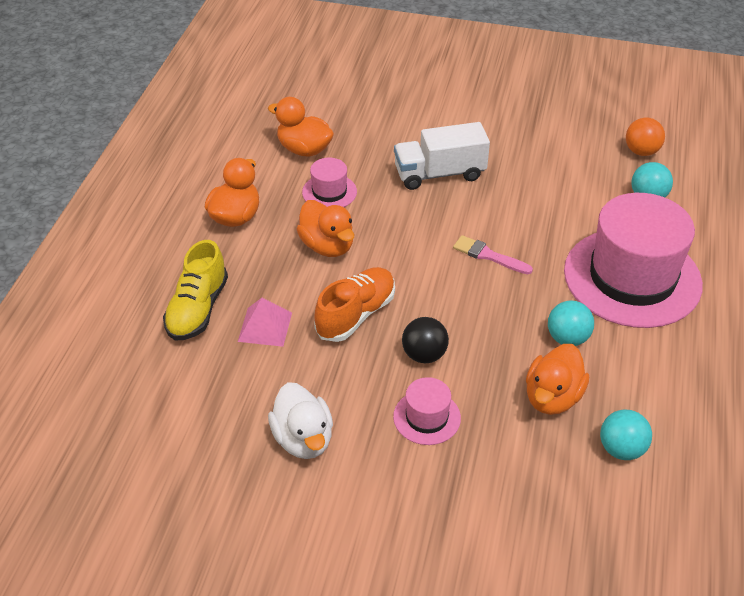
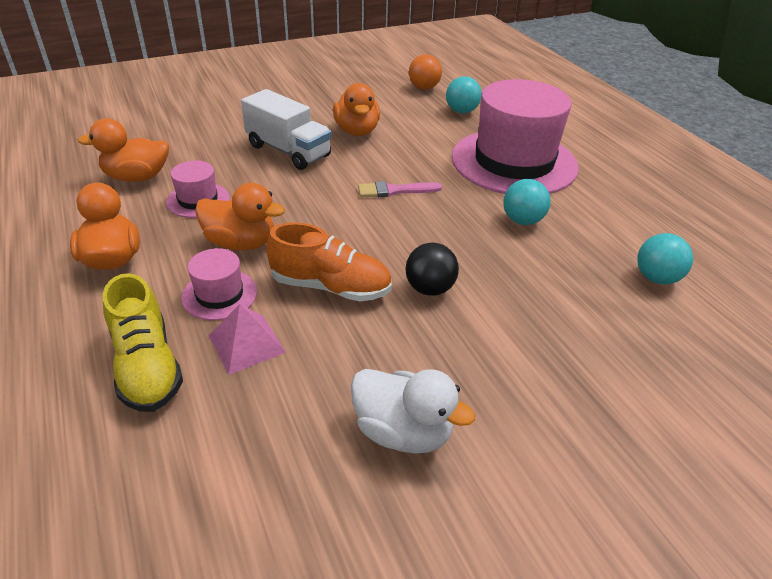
camera: 40 degrees left, 5 degrees down
(356, 315) = (331, 287): orange shoe -> orange shoe turned 105 degrees clockwise
(427, 417) = (492, 339): pink hat -> pink hat (219, 294)
(439, 174) = (288, 151): white truck -> white truck turned 90 degrees counterclockwise
(552, 397) = (565, 267): orange duck -> orange duck (357, 131)

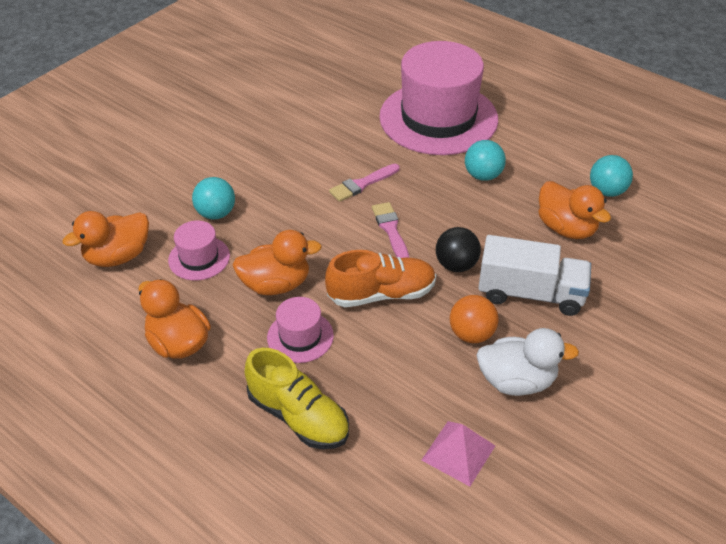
camera: 25 degrees left, 5 degrees up
(246, 343) = (357, 366): pink pyramid -> pink pyramid (458, 452)
(288, 151) = (235, 176): white truck -> white truck (530, 293)
(357, 131) = (279, 131): orange duck -> orange duck (566, 228)
(389, 235) = (390, 230): none -> pink brush
(424, 88) = (302, 58): orange ball -> orange ball (471, 334)
(461, 111) = (356, 75): turquoise ball -> turquoise ball (216, 213)

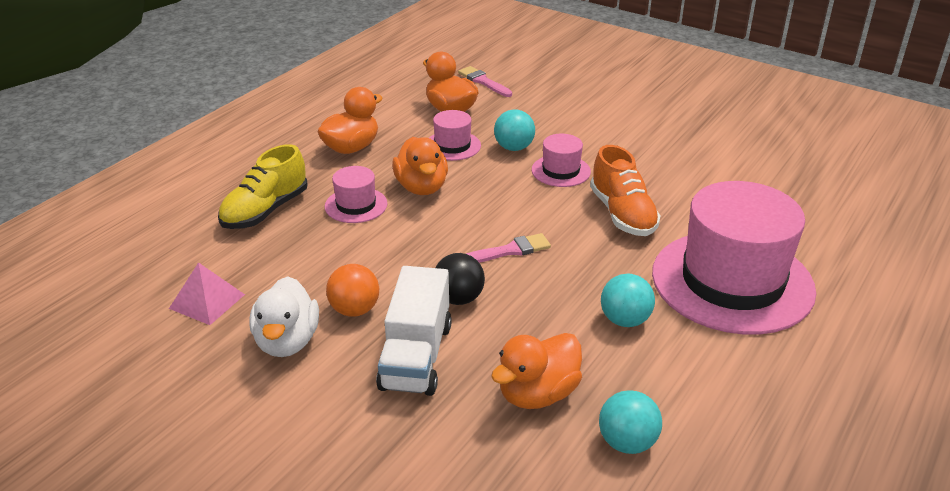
camera: 85 degrees right, 10 degrees down
(267, 186) = (561, 171): none -> pink hat
(362, 184) = (581, 228): pink brush -> pink brush (483, 81)
(381, 294) = (411, 248): orange shoe -> orange shoe (622, 214)

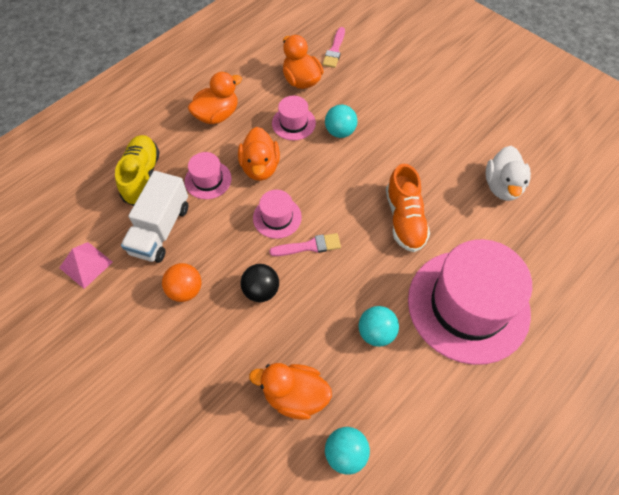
camera: 10 degrees right, 25 degrees up
(265, 211) = (142, 176): yellow shoe -> yellow shoe turned 135 degrees clockwise
(287, 341) = (133, 314): white duck -> white duck (502, 186)
(416, 356) = (218, 344): white truck -> white truck (160, 229)
(483, 81) = (334, 50): pink brush -> pink brush turned 135 degrees counterclockwise
(537, 394) = (295, 395): orange duck -> orange duck turned 45 degrees clockwise
(561, 171) = (370, 163): pink hat -> pink hat (277, 217)

